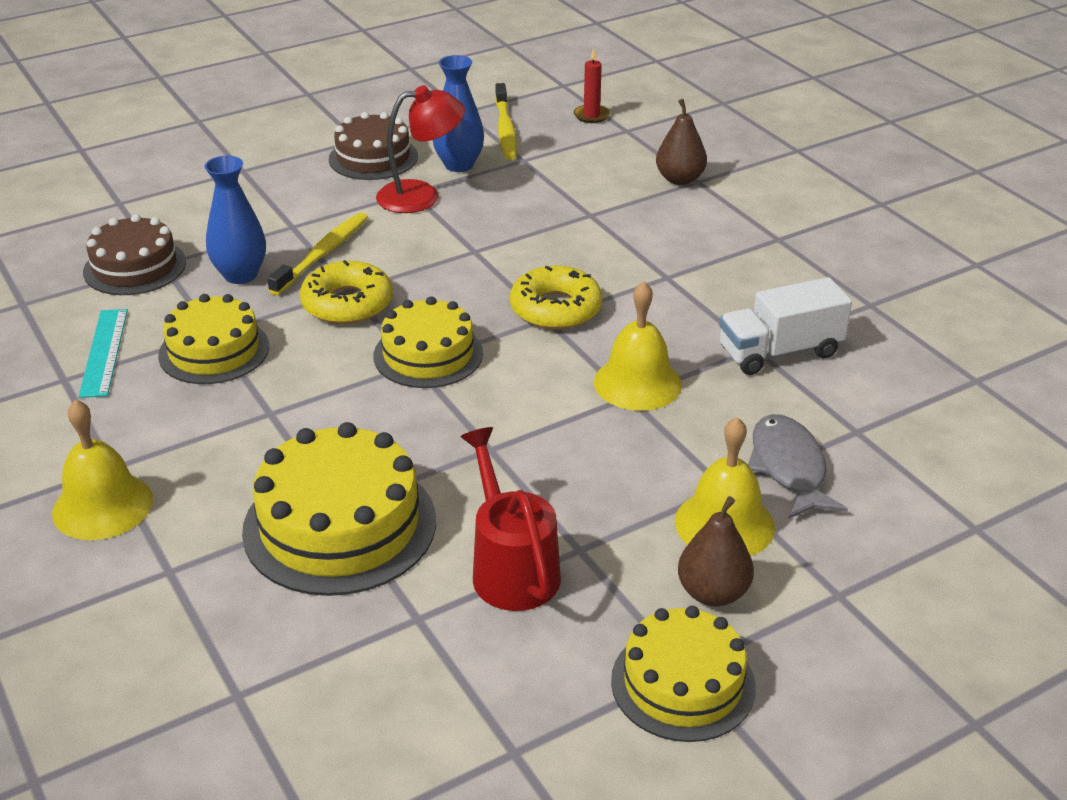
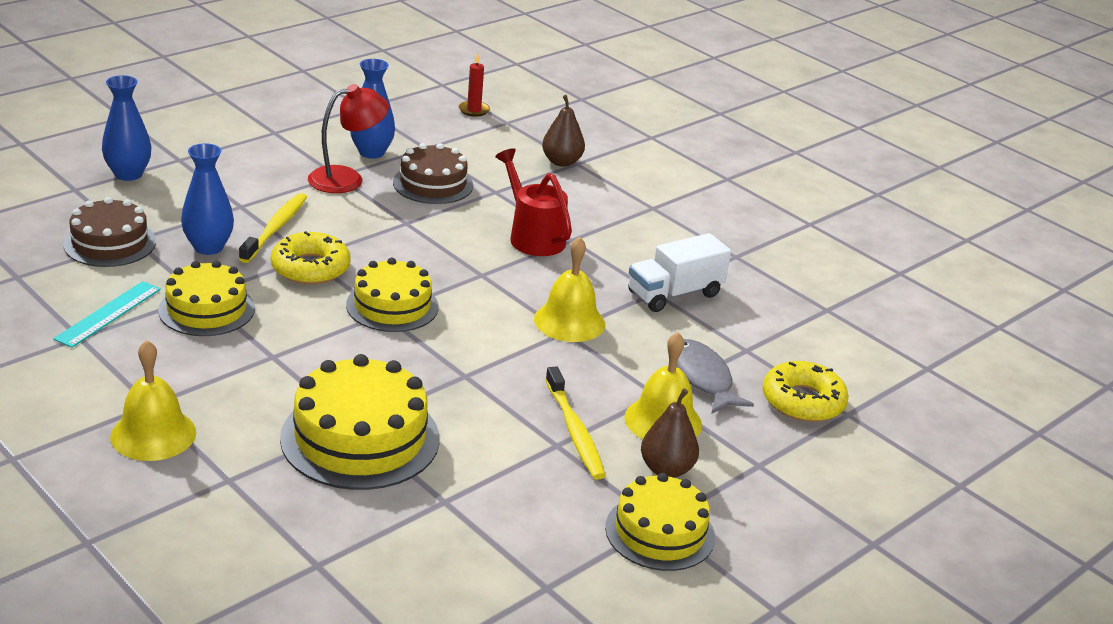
camera: 15 degrees left, 5 degrees down
(104, 352) = (108, 314): turquoise ruler -> turquoise ruler turned 45 degrees clockwise
(182, 186) = (128, 174): none -> blue vase
(373, 158) = (294, 147): brown cake -> brown cake (433, 184)
(505, 129) = (403, 122): yellow toothbrush -> yellow toothbrush (574, 431)
(511, 567) = (507, 460): red watering can -> red watering can (532, 236)
(555, 309) = (487, 267): yellow donut -> yellow donut (803, 401)

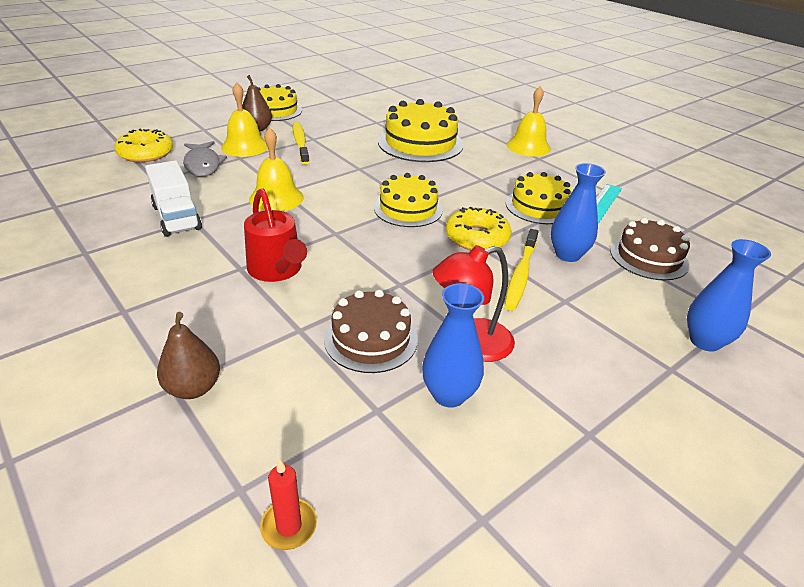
camera: 175 degrees left, 5 degrees up
(674, 294) = (176, 217): white truck -> white truck turned 90 degrees clockwise

